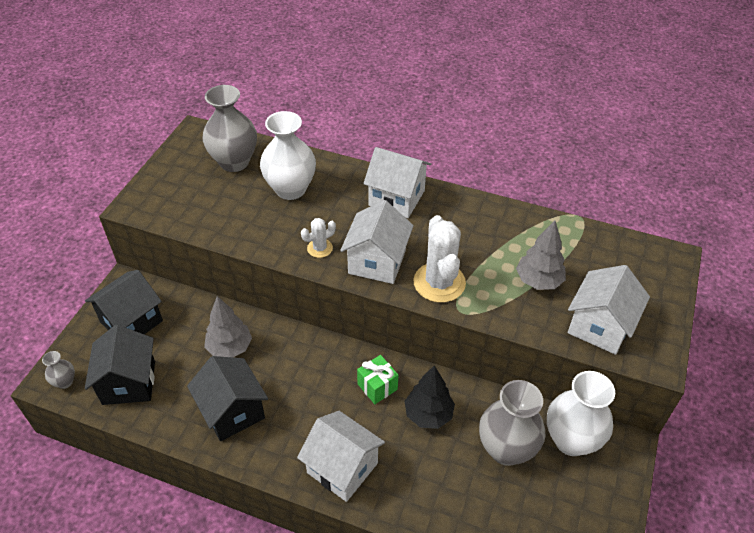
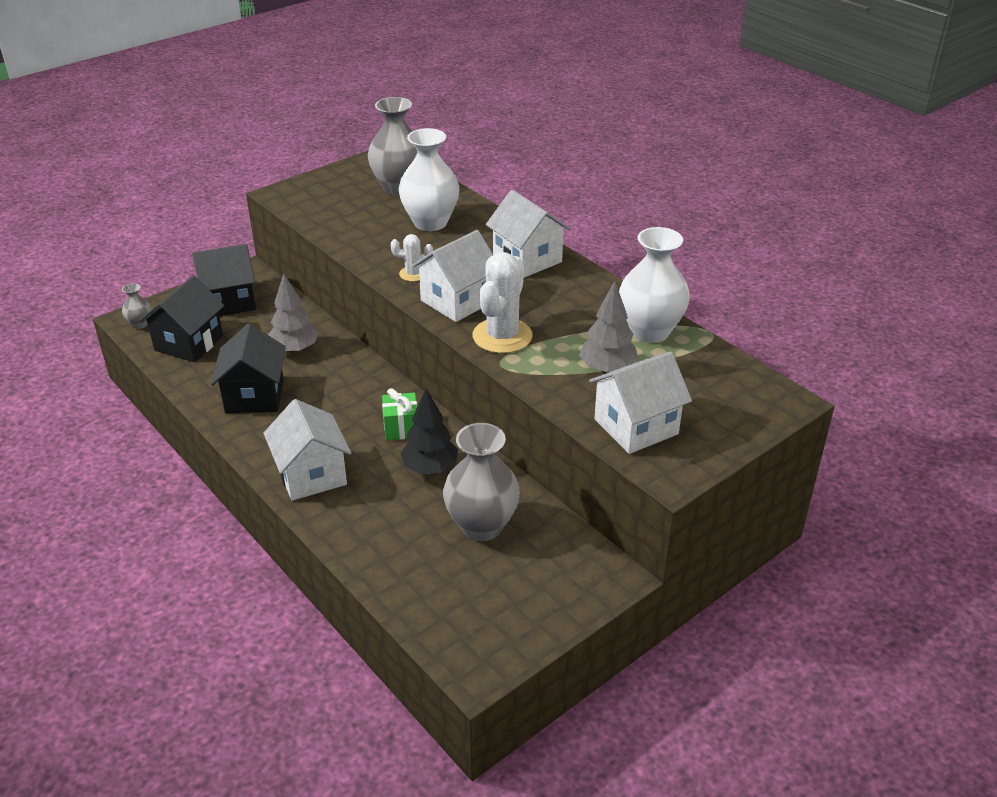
camera: 30 degrees right, 10 degrees down
(571, 440) = (558, 547): white vase -> white vase (650, 331)

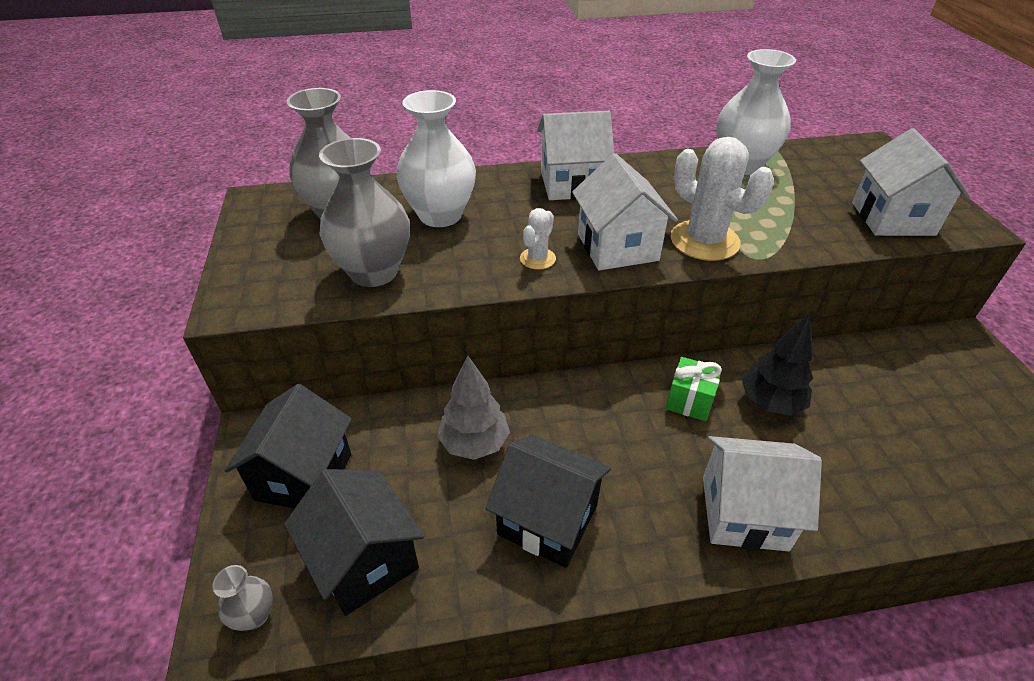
camera: 60 degrees left, 5 degrees up
(481, 526) = (877, 398): grey vase -> grey vase (374, 272)
(607, 369) = (793, 203): grey tree -> none

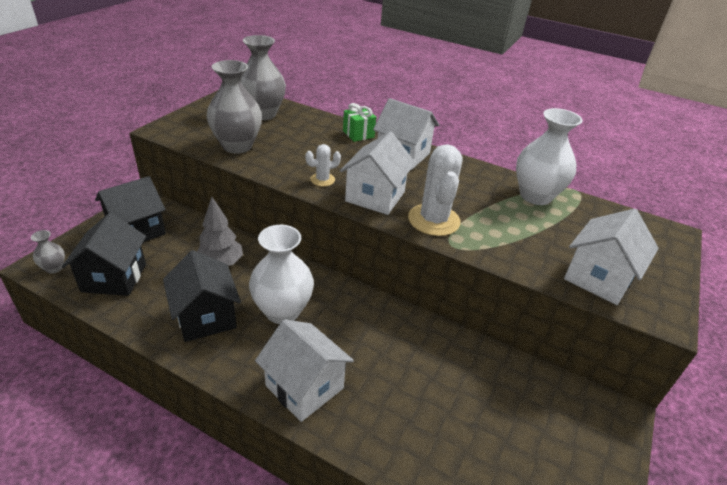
camera: 35 degrees right, 5 degrees down
(440, 215) = (307, 137): white vase -> white vase (282, 311)
(689, 401) = (357, 317): green gift -> green gift (358, 134)
(770, 403) = (405, 350): black tree -> none

